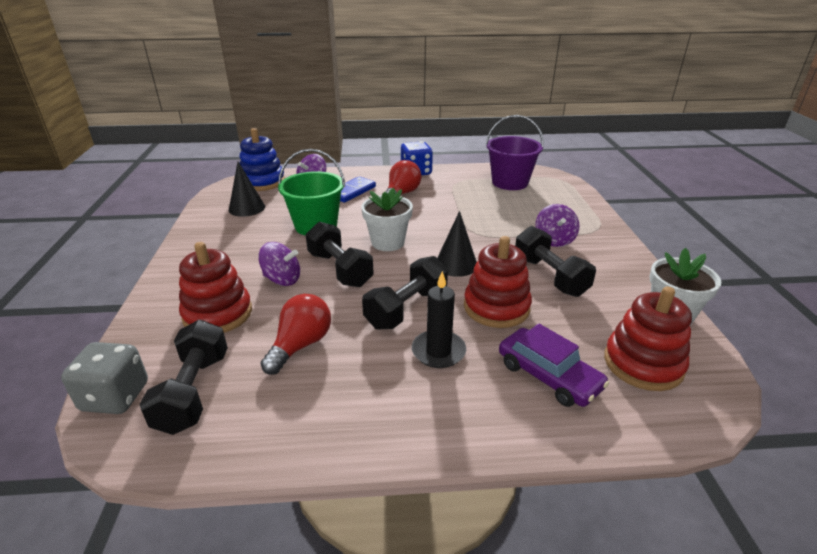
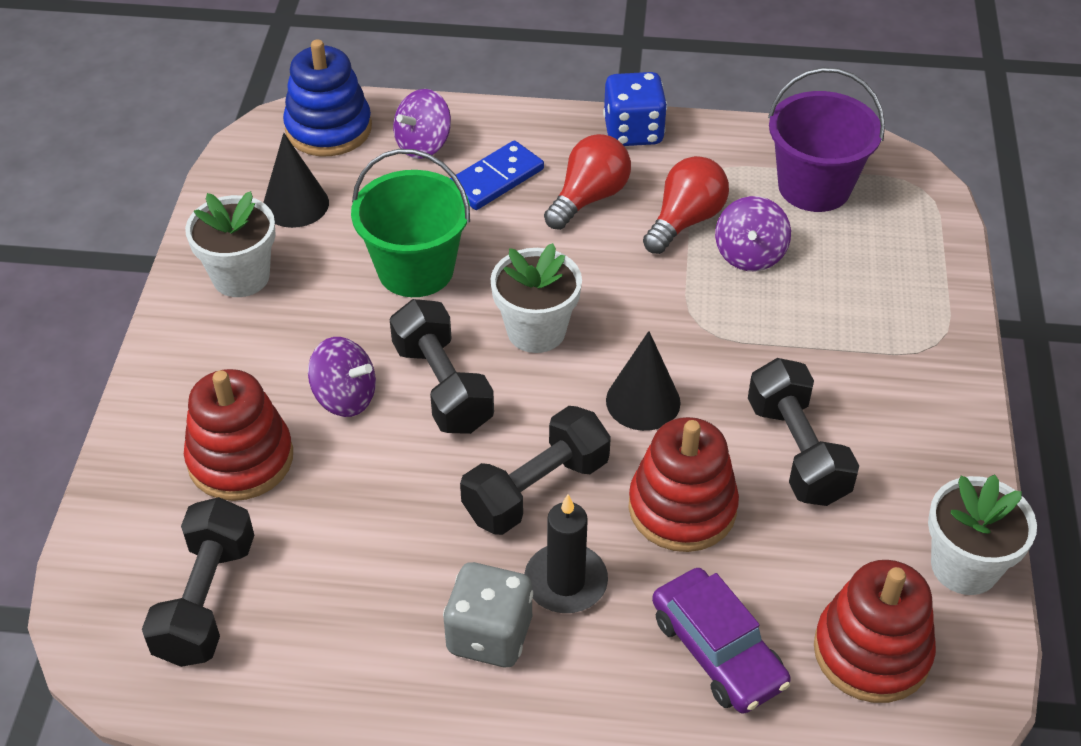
camera: 10 degrees right, 15 degrees up
(115, 397) = (101, 592): grey dice -> grey dice (489, 635)
(217, 236) = (241, 277): none -> white flower pot
(300, 345) = (361, 539): red light bulb -> red light bulb (685, 221)
(554, 240) = (840, 364): purple spinning top -> purple spinning top (749, 255)

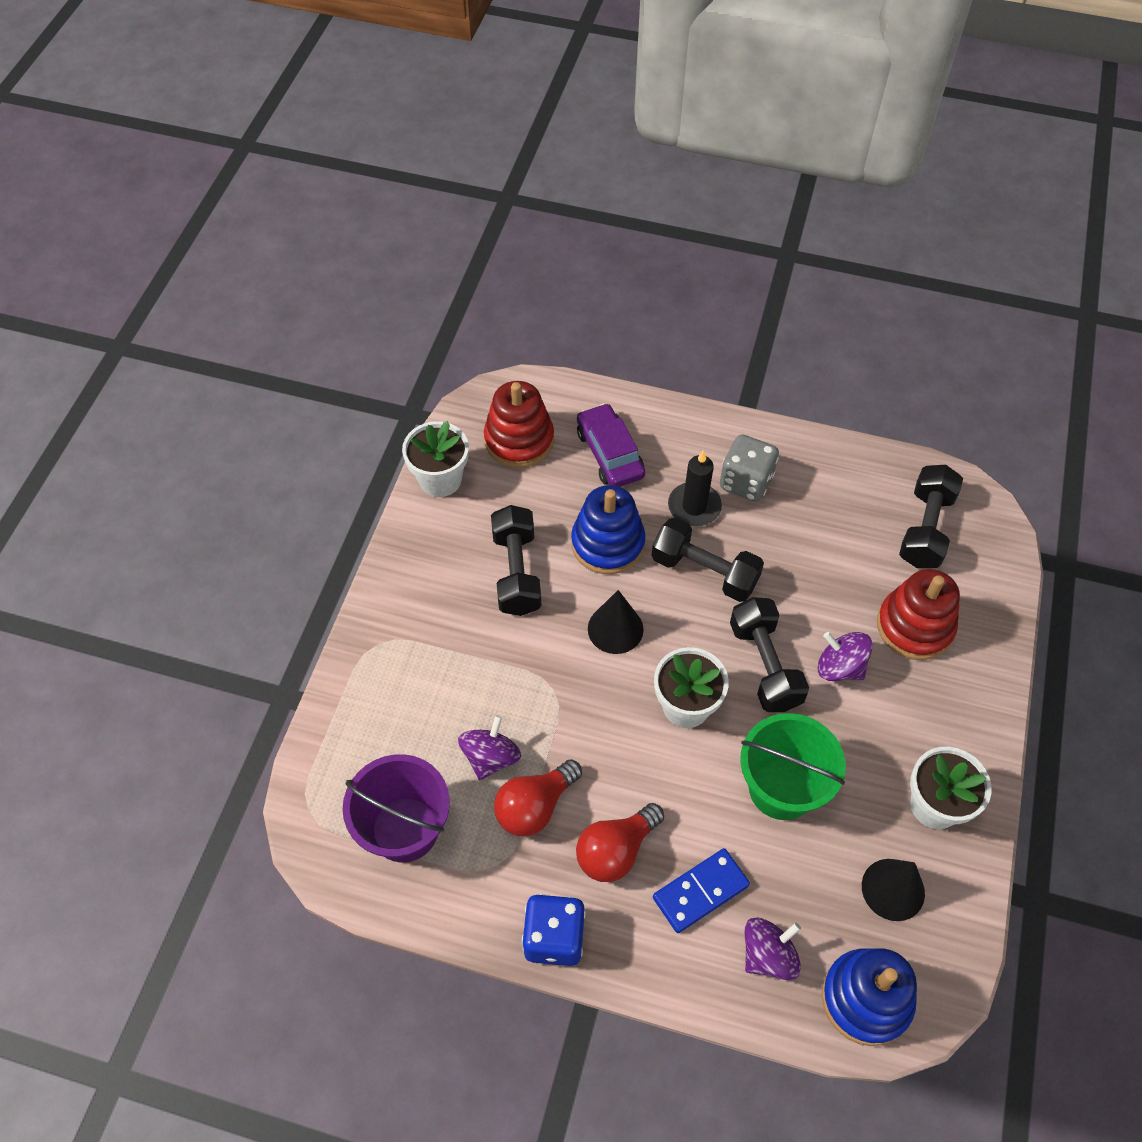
camera: 170 degrees left, 10 degrees up
(536, 489) = (704, 571): black dumbbell -> black dumbbell turned 60 degrees clockwise
(682, 508) = (608, 543): red stacking toy -> blue stacking toy

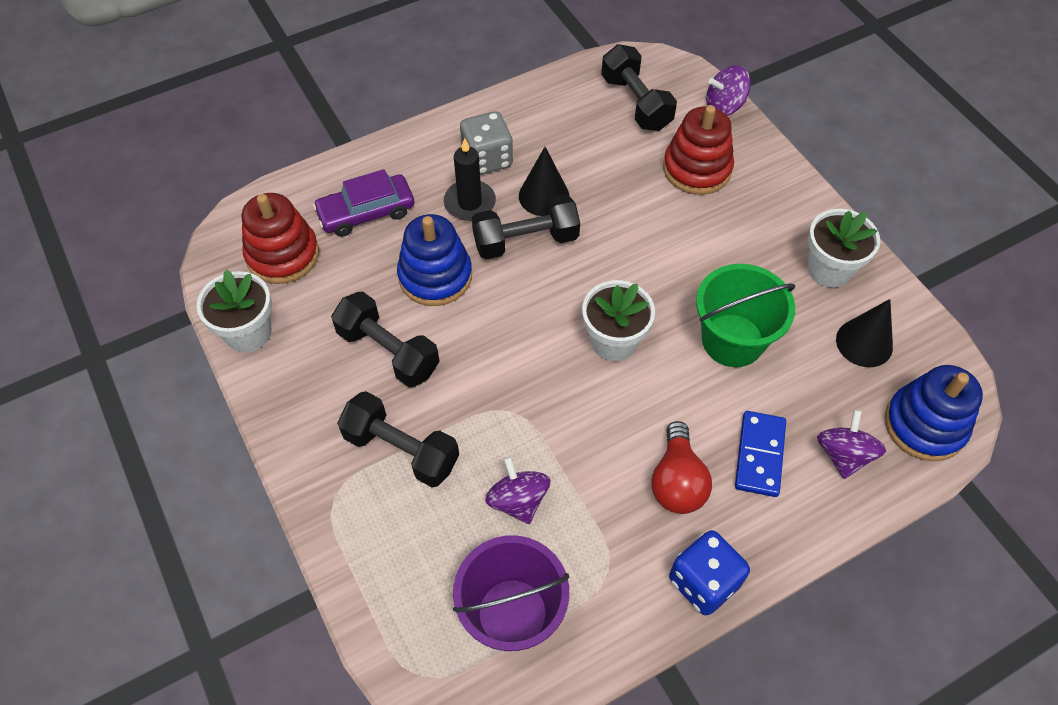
camera: 45 degrees left, 0 degrees up
(535, 806) = (589, 505): red light bulb -> none
(609, 453) = (366, 212): purple car -> purple car turned 45 degrees counterclockwise
(615, 629) = (507, 330): black cone -> black cone (544, 196)
(765, 665) = (634, 270): black dumbbell -> black dumbbell (401, 450)
(840, 667) = (681, 232): purple spinning top -> purple spinning top (724, 106)

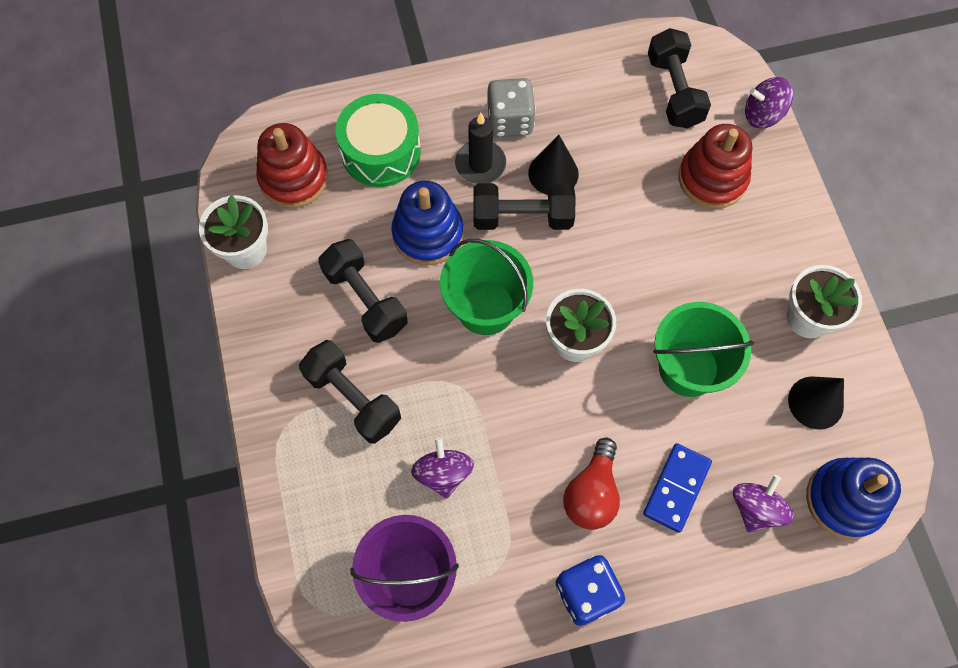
camera: 15 degrees right, 10 degrees up
(366, 212) = (381, 151): purple car -> green drum
(514, 331) = (486, 307): none -> green bucket

